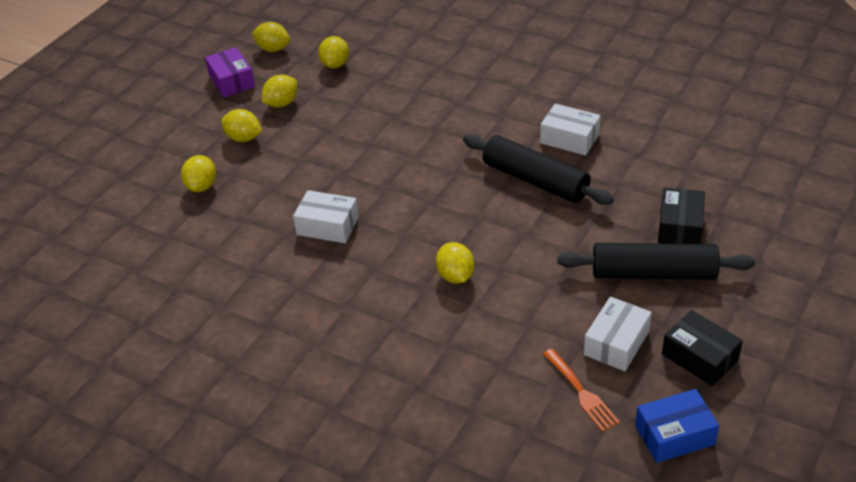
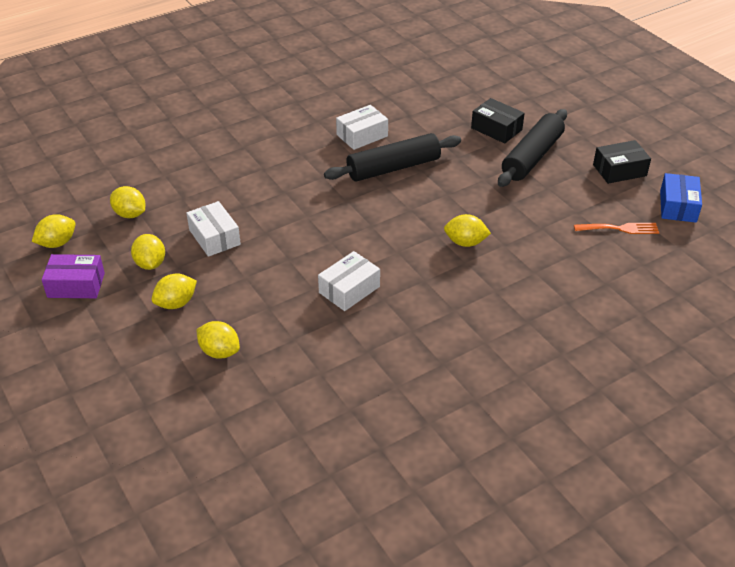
camera: 65 degrees left, 0 degrees up
(616, 343) = (585, 197): white box -> white box (214, 237)

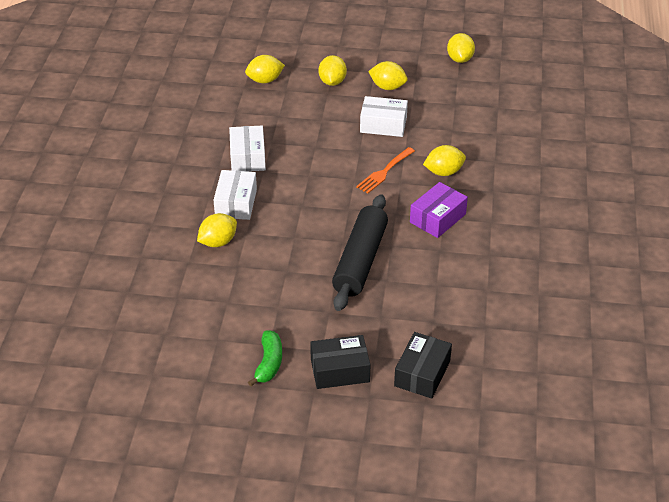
camera: 130 degrees right, 0 degrees up
(76, 285) = (402, 52): purple box -> purple box (437, 218)
(130, 214) = (459, 99): yellow lemon -> yellow lemon (443, 172)
(362, 135) = (432, 270): white box -> white box (236, 203)
(532, 157) = (269, 363): black rolling pin -> green banana
(619, 170) = (175, 412): black box -> black box (422, 373)
(620, 228) = (112, 345): orange fork -> orange fork (384, 172)
(678, 206) = (83, 410): blue box -> none

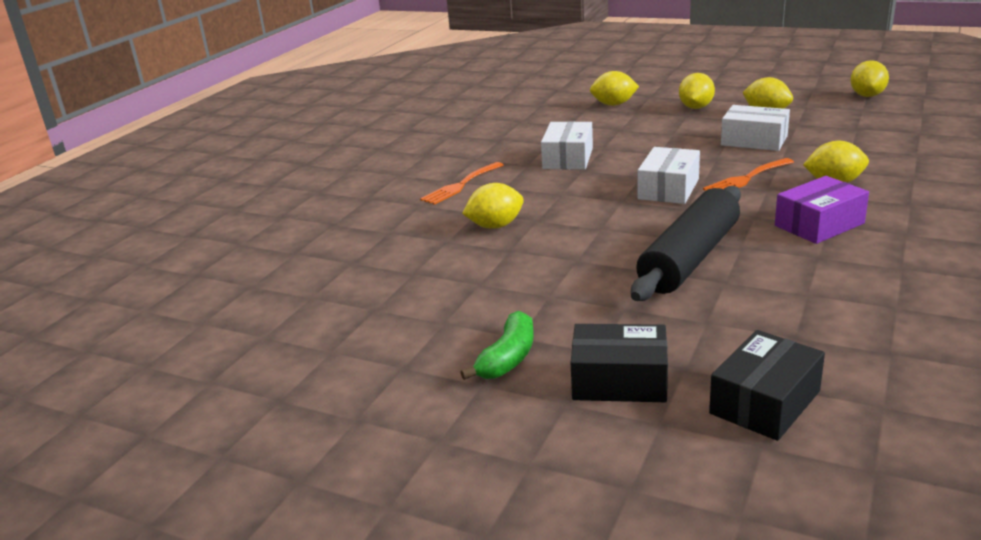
camera: 20 degrees right, 15 degrees down
(174, 197) = (461, 185): none -> orange fork
(236, 203) = (535, 194): white box -> white box (668, 189)

